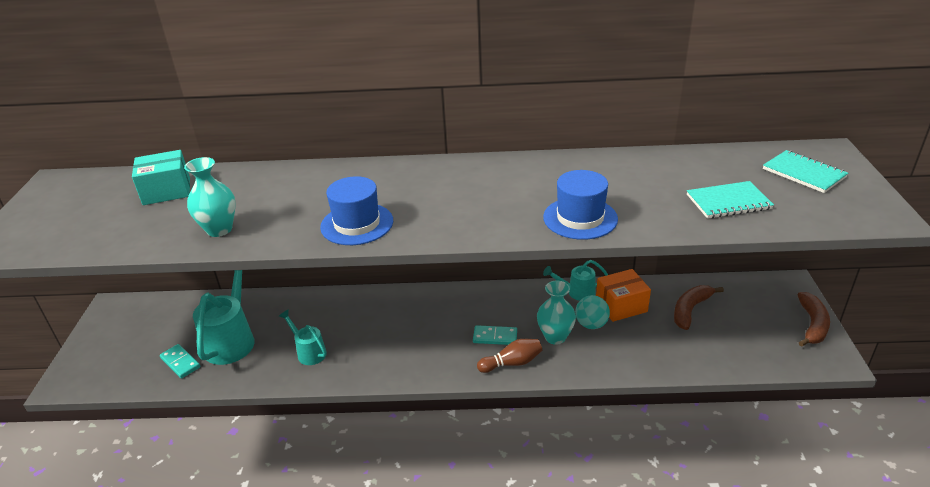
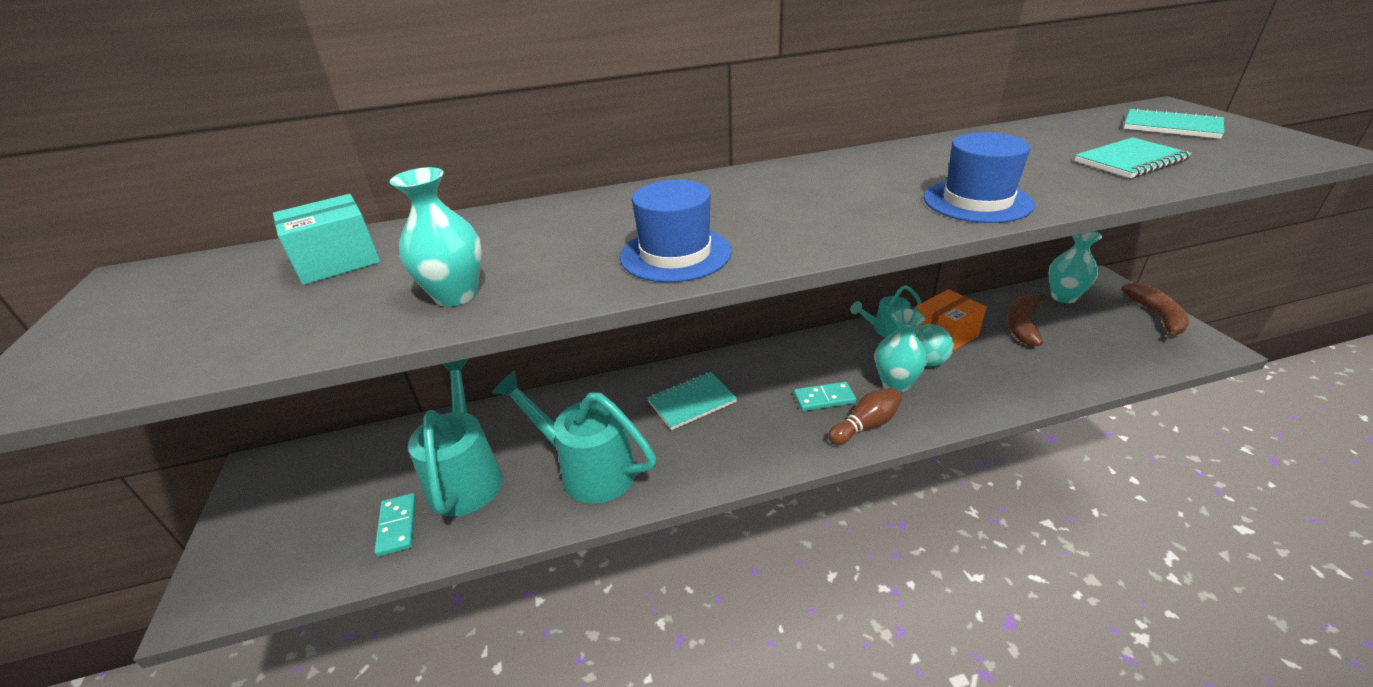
camera: 15 degrees left, 0 degrees up
(180, 362) = (397, 526): turquoise domino -> turquoise domino turned 45 degrees clockwise
(309, 352) = (588, 469): turquoise watering can -> turquoise watering can, size x1.81
(400, 319) = (692, 402): none -> turquoise notebook
(746, 292) = (1063, 297): none -> turquoise vase

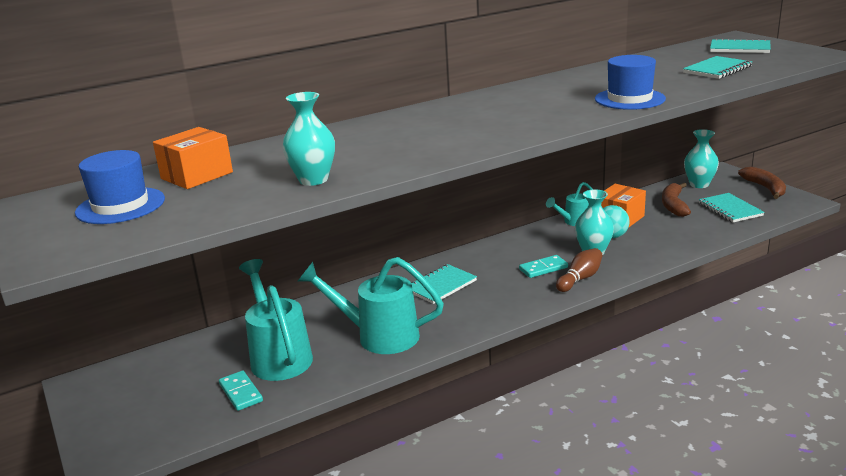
camera: 15 degrees left, 10 degrees down
(338, 261) = (197, 175): turquoise box -> orange box
(675, 254) = (448, 144): blue hat -> blue hat (120, 206)
(1099, 344) = (730, 209): none -> turquoise notebook

